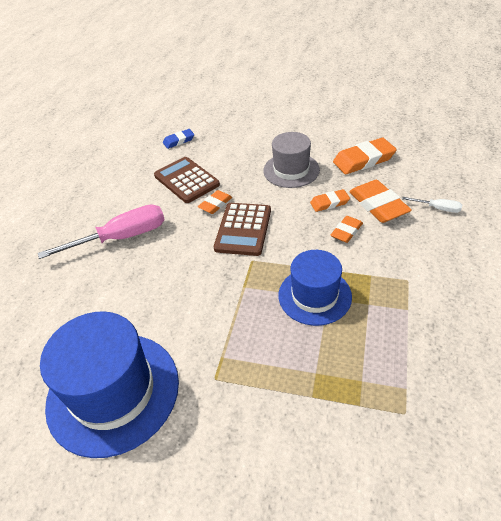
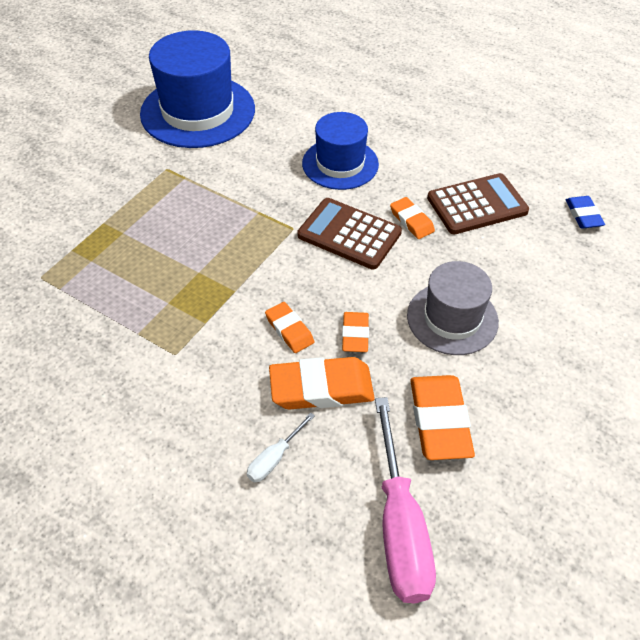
camera: 105 degrees right, 5 degrees up
(122, 237) = (390, 137): pink screwdriver -> pink screwdriver (400, 526)
(314, 296) = (209, 263): blue hat -> blue hat (340, 164)

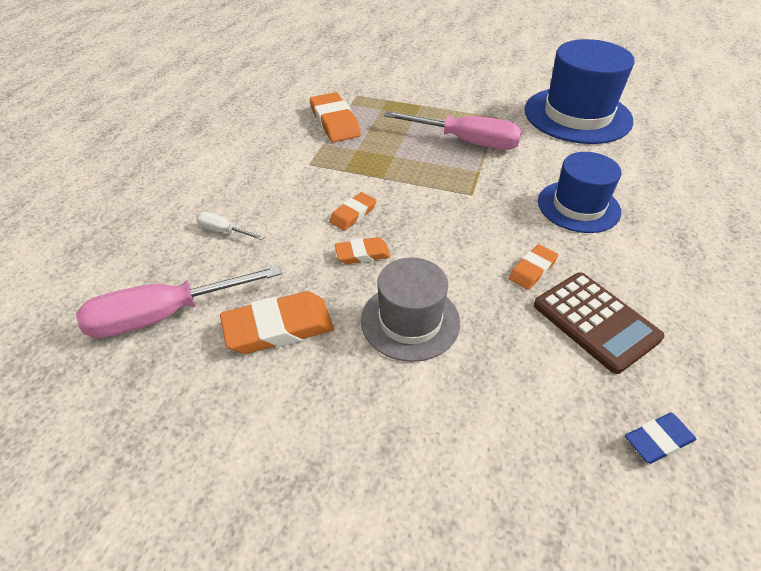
camera: 75 degrees right, 5 degrees down
(202, 205) = (467, 142): none -> pink screwdriver
(321, 388) = (297, 244): orange eraser -> orange eraser (335, 122)
(349, 234) = (485, 229): brown calculator -> none

